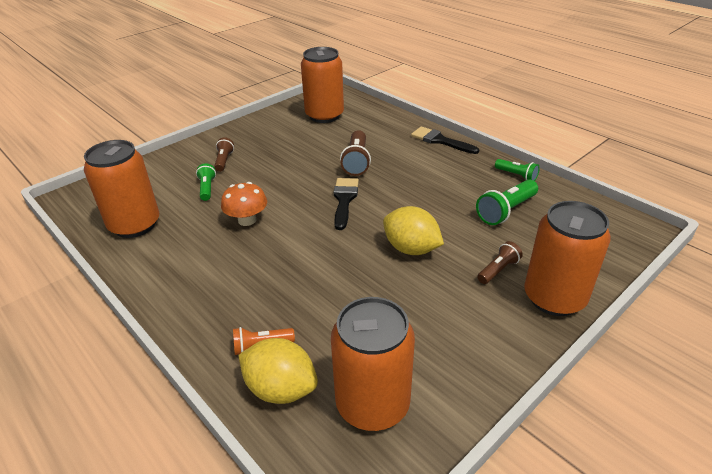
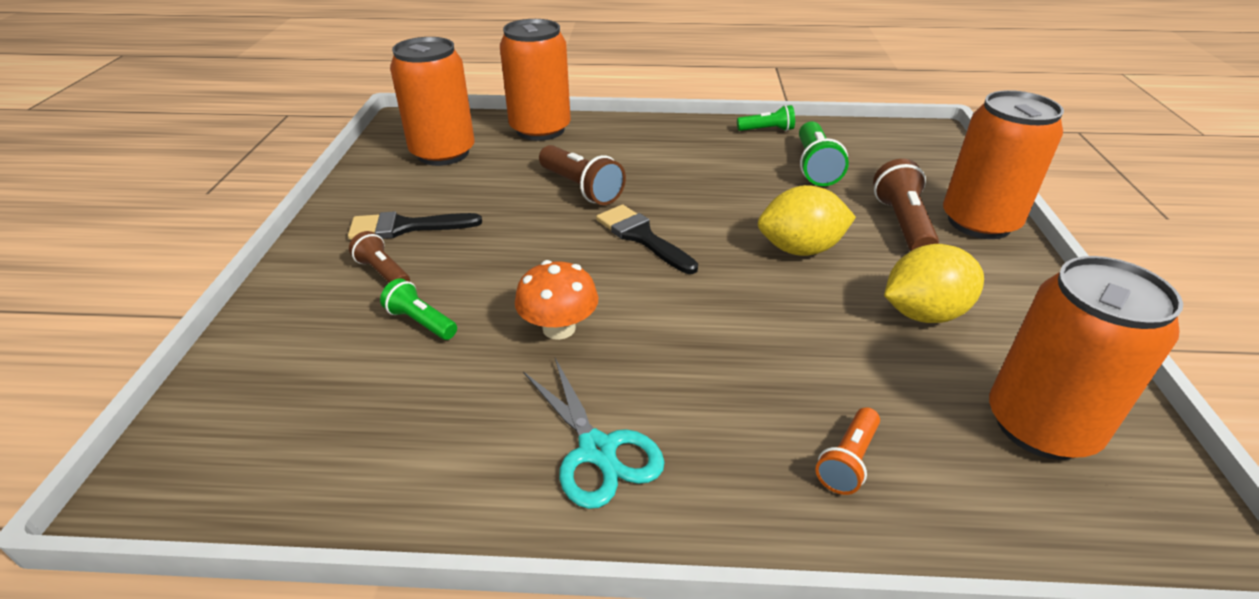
camera: 45 degrees left, 0 degrees up
(135, 225) = (380, 443): orange can -> orange can (540, 130)
(187, 274) = (597, 450): none -> turquoise scissors
(281, 389) = (949, 488): yellow lemon -> yellow lemon (923, 313)
(440, 141) = (637, 127): black brush -> black brush (405, 227)
(498, 270) = (902, 224): brown flashlight -> brown flashlight, size x1.61

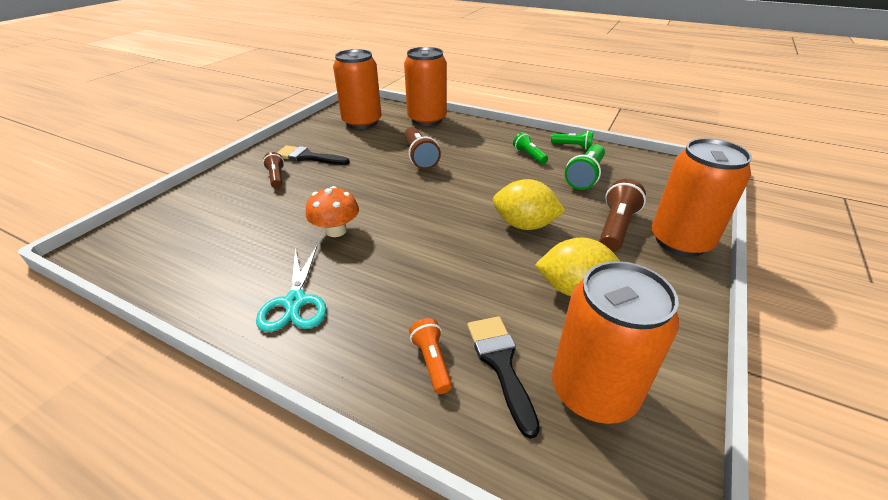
camera: 25 degrees right, 0 degrees up
(421, 322) = (271, 207): green flashlight -> green flashlight (529, 155)
(642, 237) = (429, 193): black brush -> black brush (500, 364)
(848, 461) = (432, 361): orange flashlight -> orange flashlight turned 105 degrees clockwise

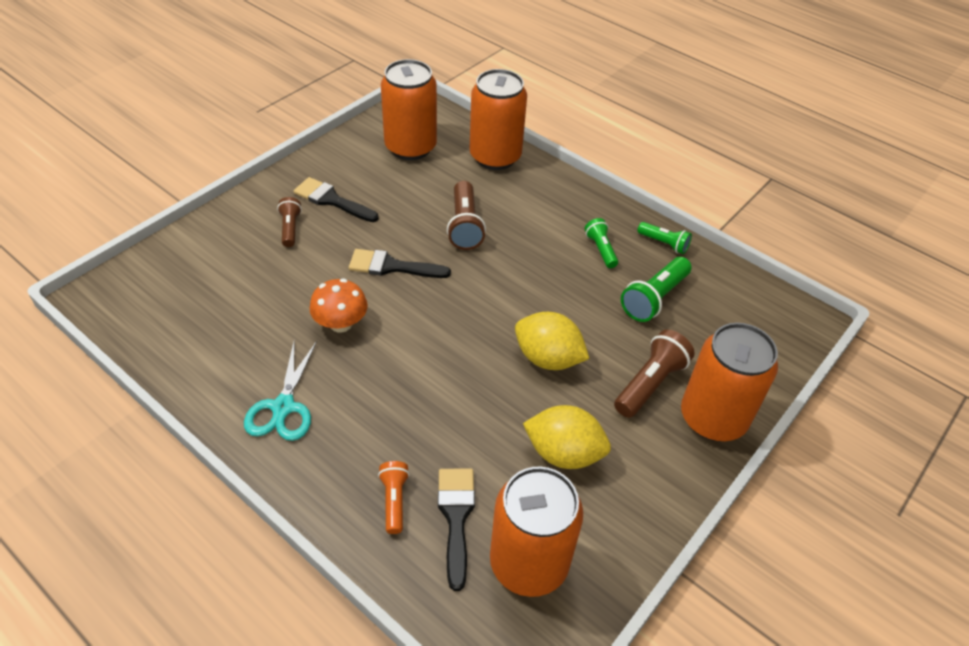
camera: 10 degrees right, 10 degrees up
(369, 188) = (392, 266): none -> black brush

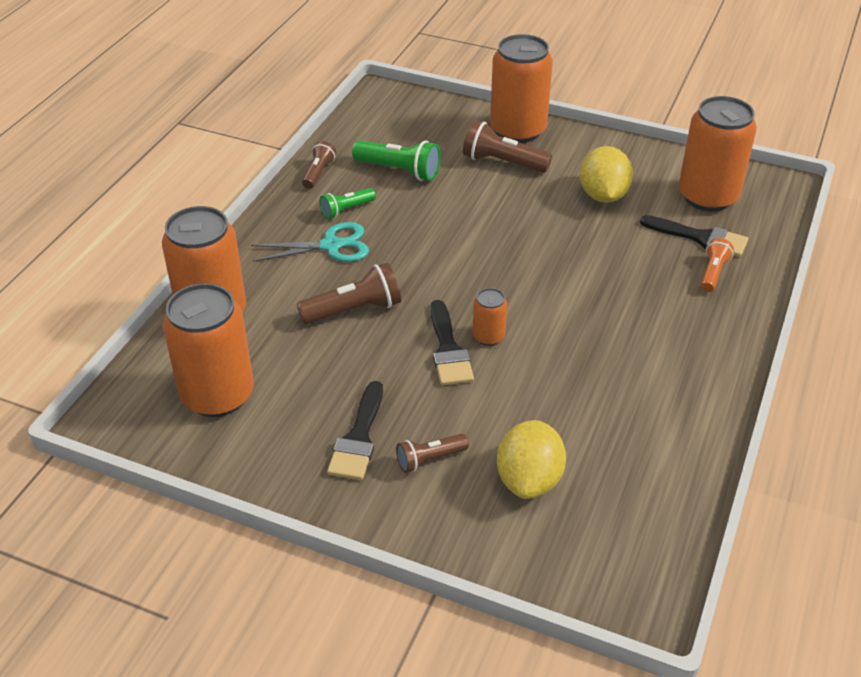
camera: 105 degrees left, 5 degrees down
(283, 407) = (677, 370): turquoise scissors -> turquoise scissors (331, 246)
(341, 323) = (552, 364): orange mushroom -> none
(394, 294) = (488, 336): none -> orange can
(394, 500) = (713, 273): orange flashlight -> orange flashlight turned 135 degrees clockwise
(456, 517) = (700, 238): black brush -> black brush turned 135 degrees counterclockwise
(548, 358) = (510, 219): yellow lemon -> yellow lemon (529, 480)
(664, 243) = (318, 173): green flashlight -> brown flashlight

